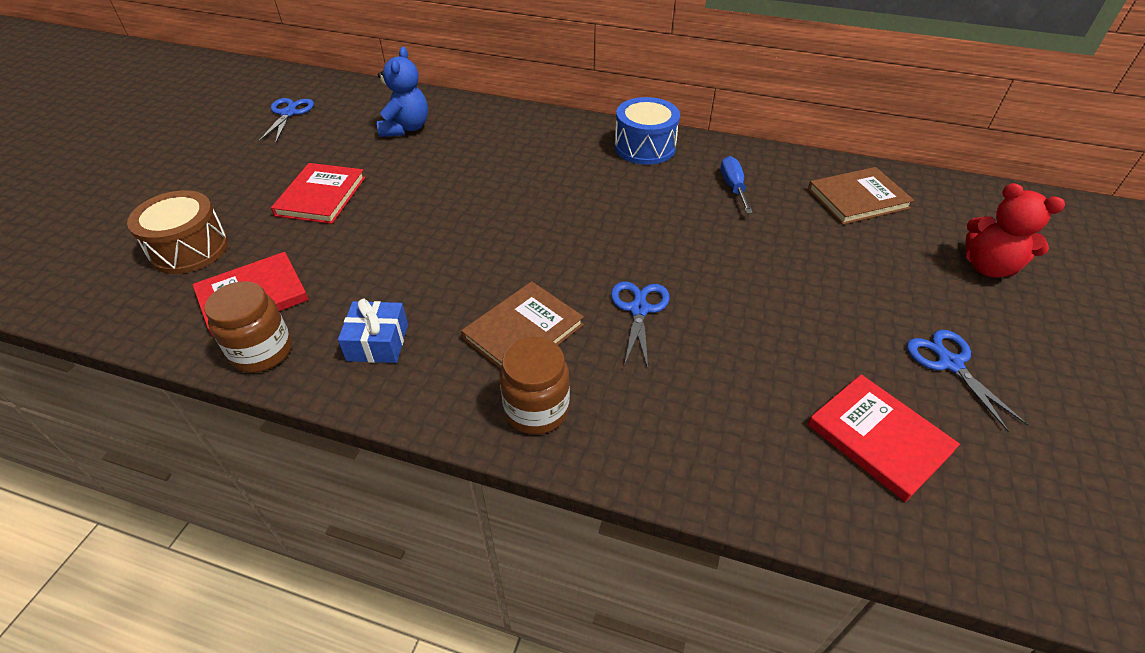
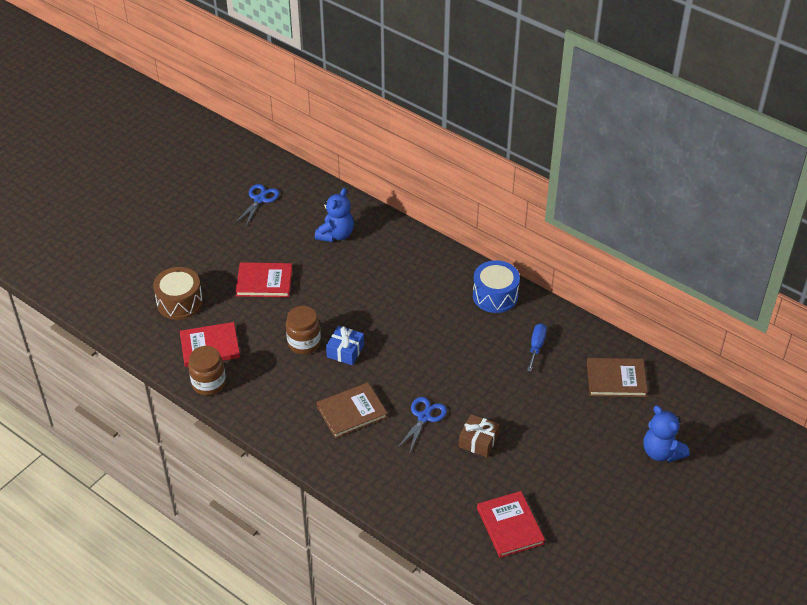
camera: 20 degrees right, 0 degrees up
(321, 196) = (264, 282): red book -> red book turned 60 degrees clockwise
(377, 342) = (270, 395): blue gift -> blue gift (345, 351)
(536, 409) = (340, 458): brown jar -> brown jar (304, 343)
(739, 321) = (478, 441): none -> brown gift
(949, 363) = (582, 501): blue scissors -> none
(988, 267) = (661, 452): red teddy bear -> blue teddy bear

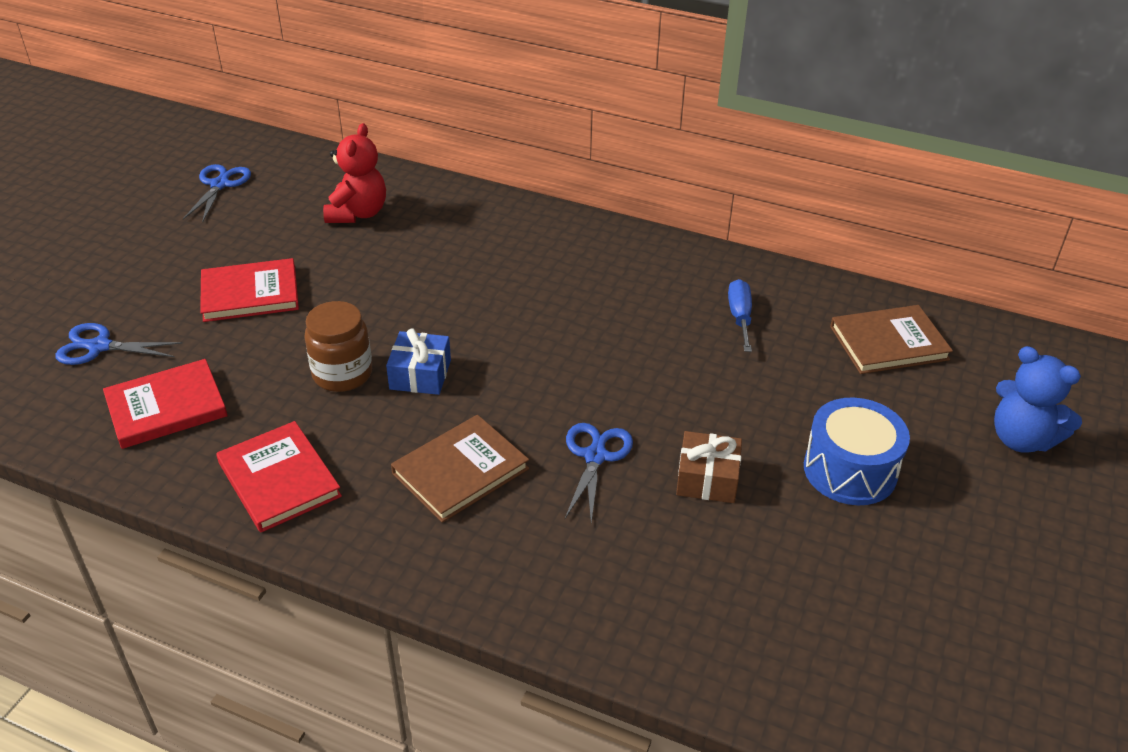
camera: 15 degrees left, 5 degrees down
(180, 302) = (99, 347): brown drum -> blue scissors
(209, 383) = (173, 470): brown jar -> none
(336, 235) = (358, 213): blue teddy bear -> red teddy bear
(495, 296) = (643, 258): blue drum -> blue drum (850, 470)
(510, 526) = (830, 619): red book -> red book (279, 479)

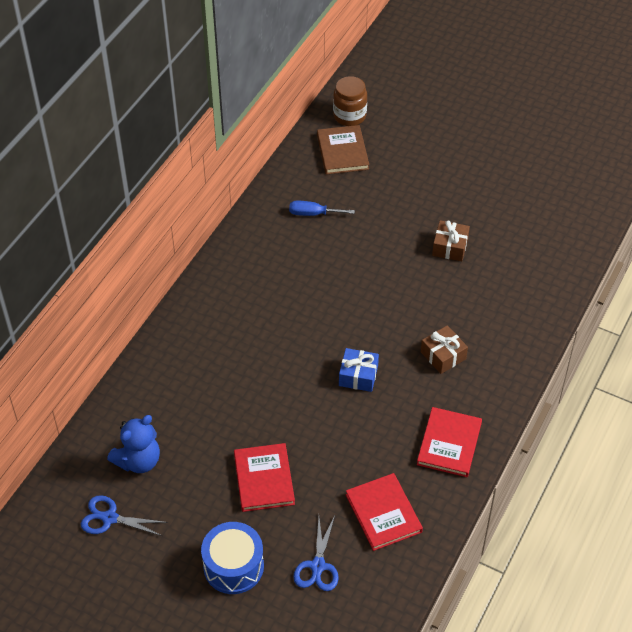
camera: 85 degrees left, 10 degrees up
(279, 479) = (449, 444): red book -> red book turned 45 degrees counterclockwise
(342, 374) = (355, 417): brown jar -> brown jar (349, 116)
(358, 213) = (168, 418): red teddy bear -> none
(460, 471) = (443, 355): brown book -> brown gift
(595, 456) = (432, 293): blue scissors -> none
(850, 470) = (444, 188): blue drum -> blue drum (233, 566)
(1021, 439) = (422, 118): blue teddy bear -> blue teddy bear (138, 461)

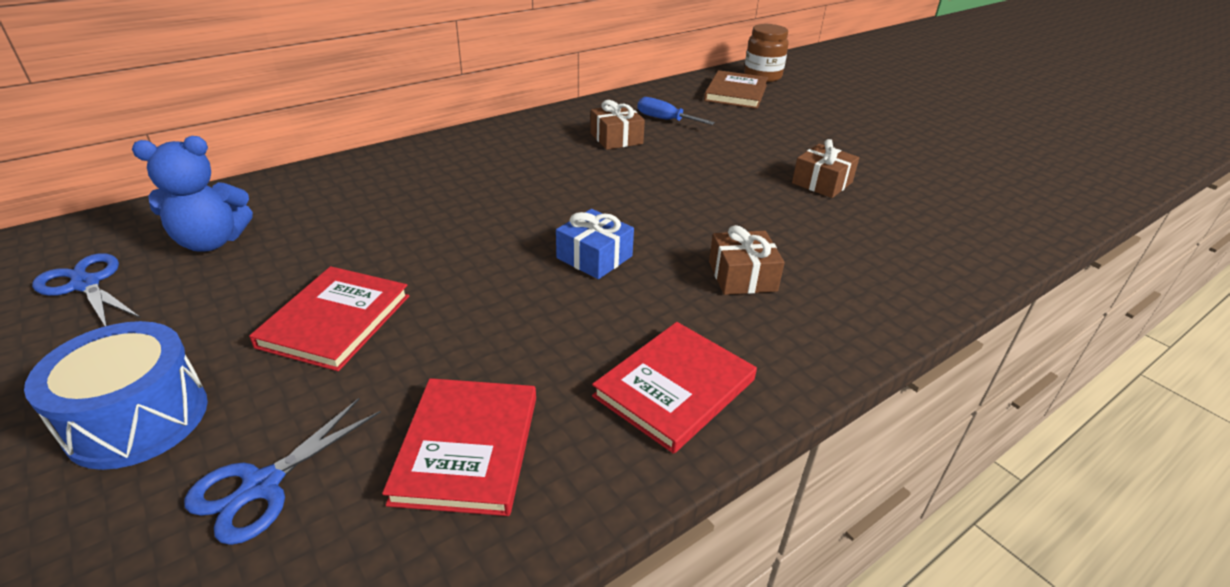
camera: 25 degrees right, 15 degrees down
(295, 253) = (616, 138): none -> brown gift

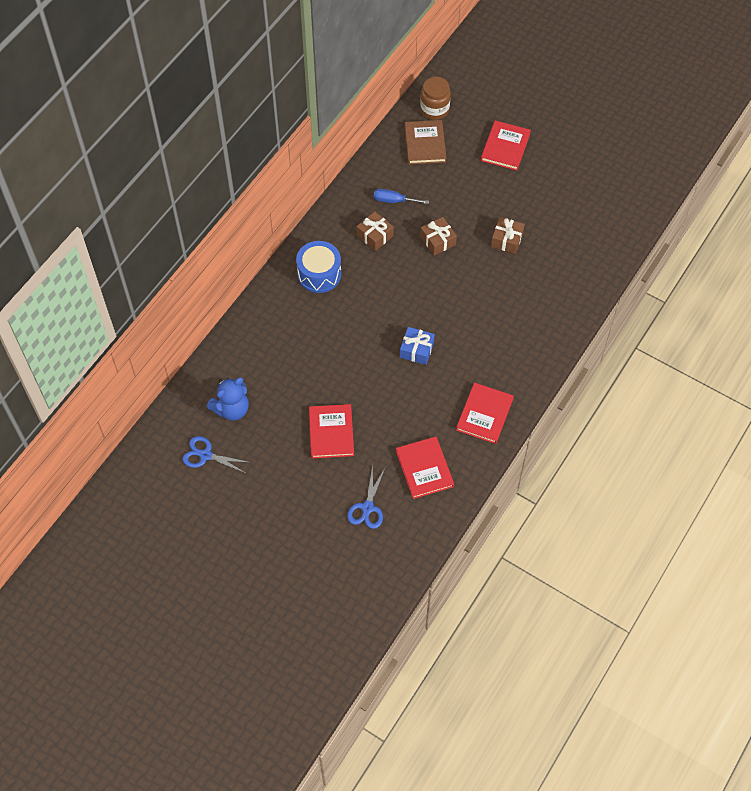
camera: 20 degrees left, 25 degrees up
(138, 419) = (301, 502): blue drum -> blue drum (319, 274)
(742, 276) = (489, 337): brown gift -> brown gift (438, 241)
(848, 114) = (505, 147): none -> red book

